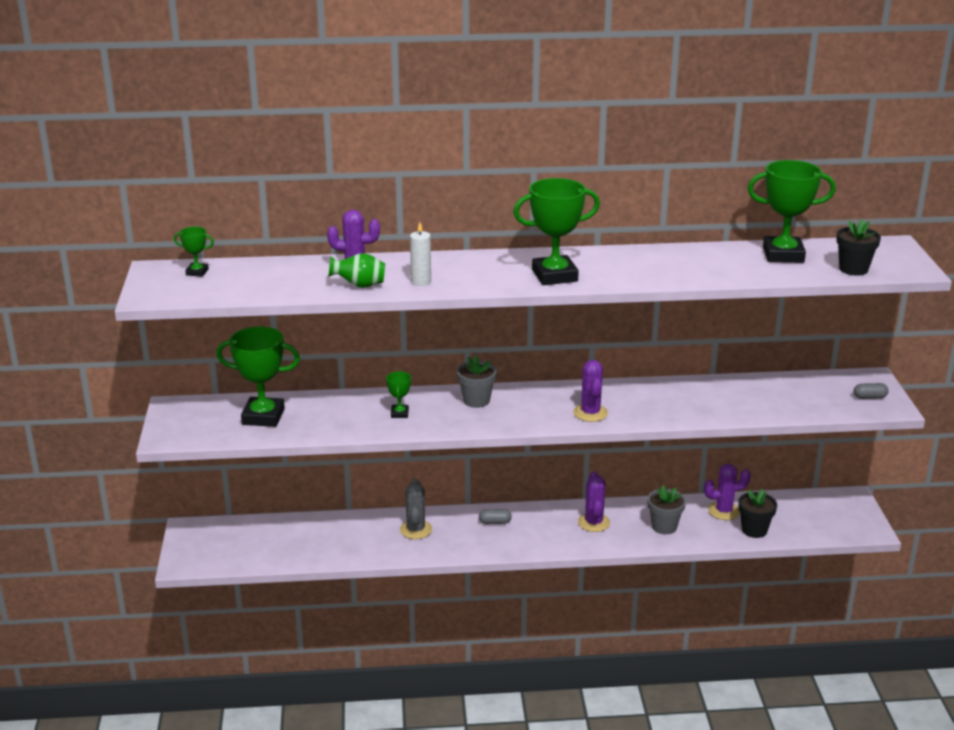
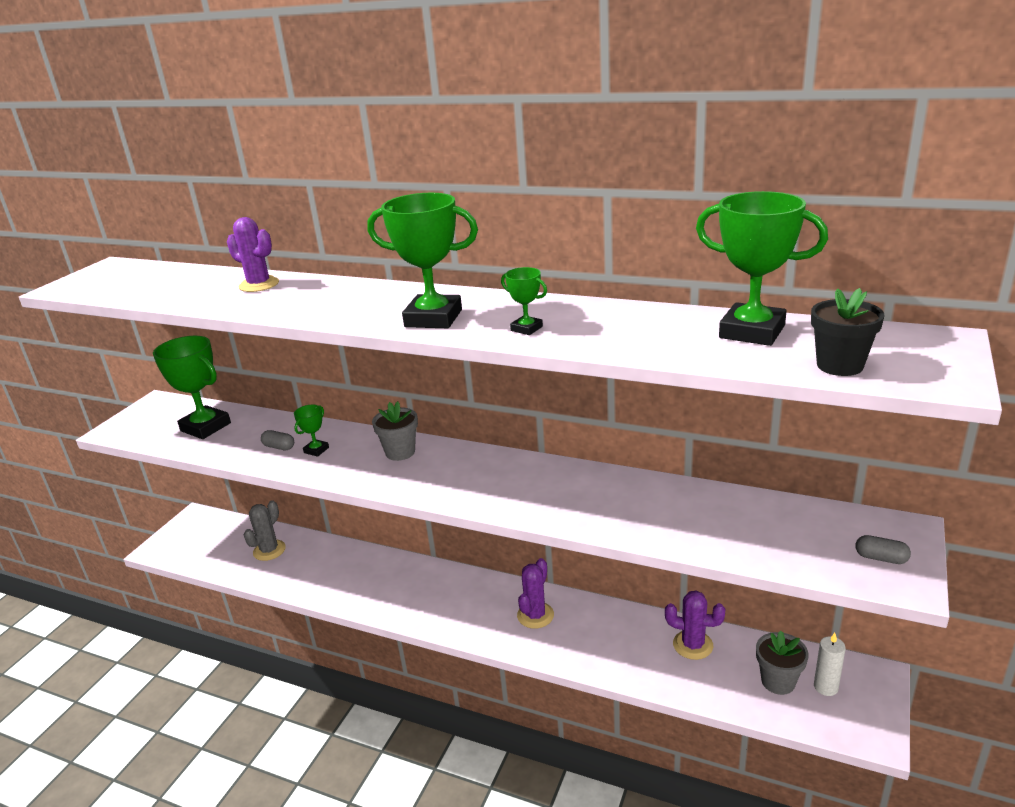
camera: 30 degrees right, 0 degrees up
(197, 272) = (133, 271): green trophy -> green trophy (526, 329)
(359, 285) = (234, 302): green vase -> none
(416, 530) = (362, 571): grey cactus -> grey cactus (269, 550)
(421, 281) = (293, 306): white candle -> white candle (825, 687)
(495, 522) = (439, 585): grey capsule -> grey capsule (279, 447)
(590, 413) = (498, 494): purple cactus -> none
(664, 527) = (607, 644): grey flower pot -> grey flower pot (778, 681)
(754, 530) = (712, 683): black flower pot -> none

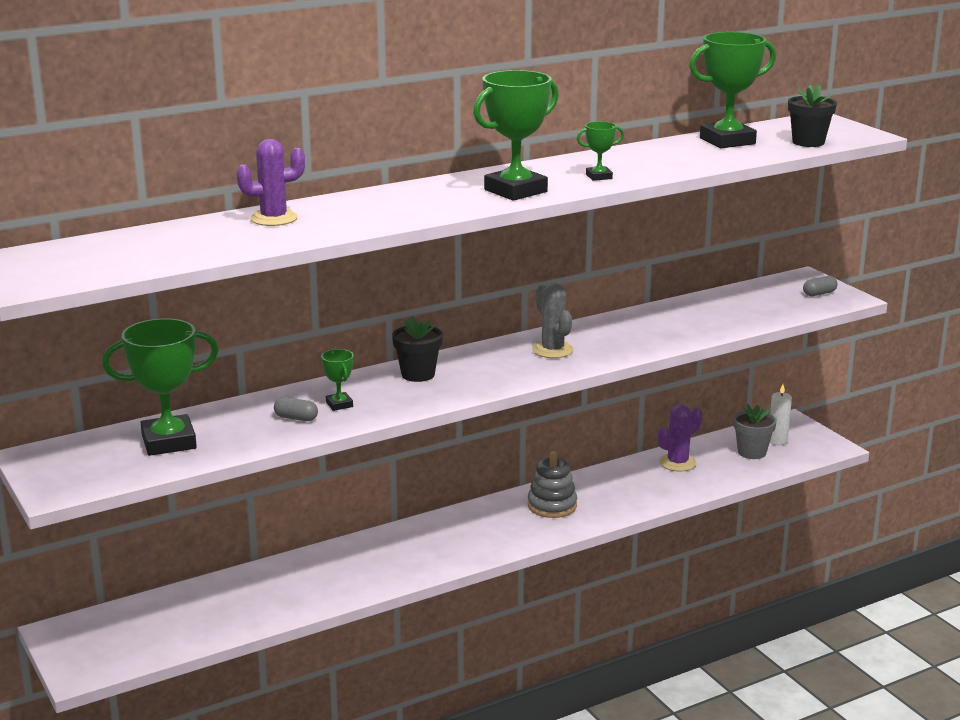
camera: 55 degrees left, 5 degrees down
(269, 550) = (223, 601): grey cactus -> grey cactus (552, 350)
(279, 447) = (296, 418): grey capsule -> grey capsule turned 45 degrees clockwise
(400, 452) = (418, 374): grey flower pot -> black flower pot
(535, 615) = (552, 506): purple cactus -> grey stacking toy

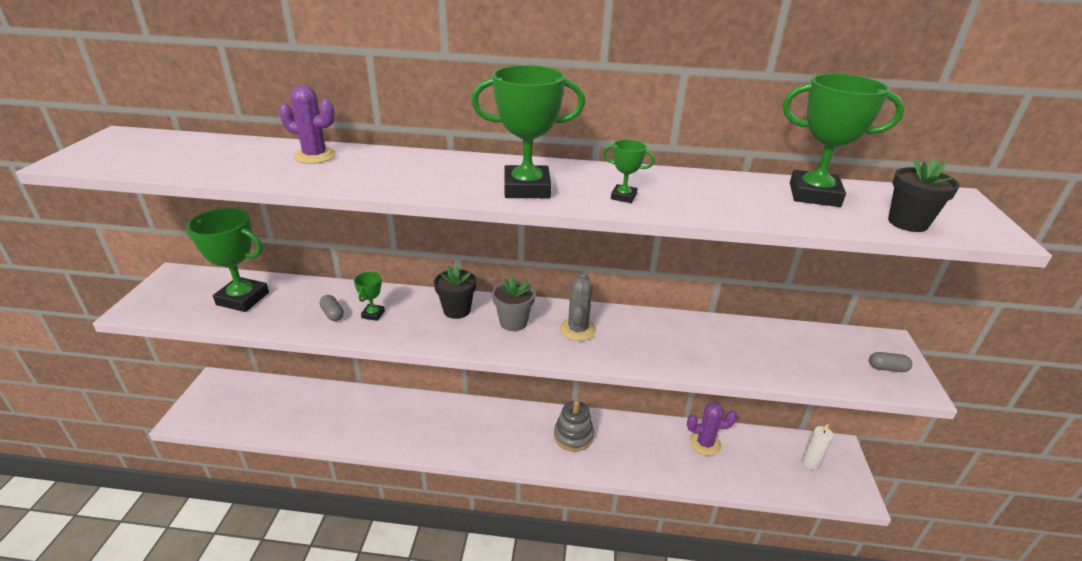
camera: 35 degrees right, 10 degrees up
(752, 452) = (777, 464): grey flower pot -> grey flower pot (513, 322)

